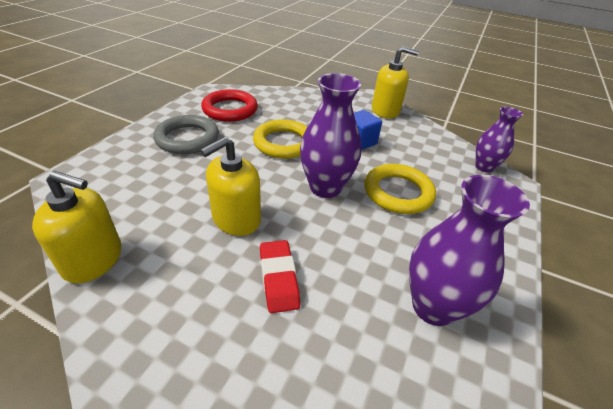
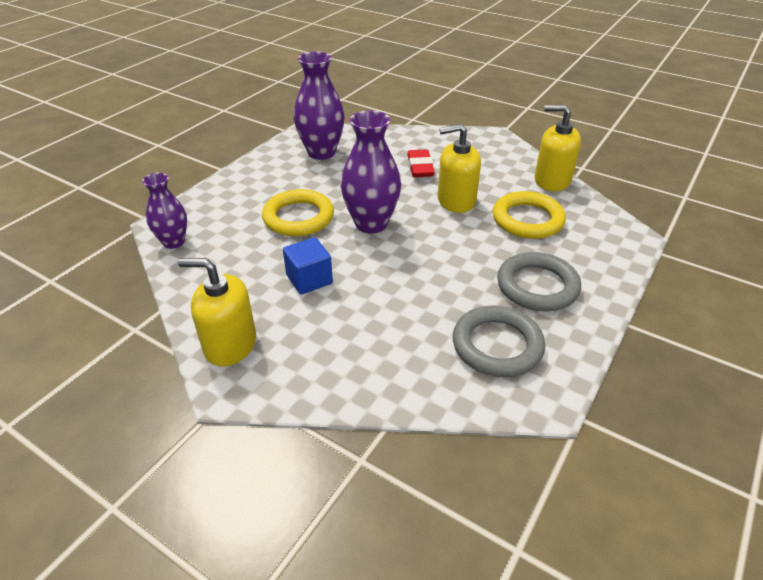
camera: 170 degrees left, 0 degrees up
(230, 109) = (497, 345): red ring -> grey ring
(236, 219) = (456, 201): yellow soap dispenser -> yellow soap dispenser turned 150 degrees counterclockwise
(284, 143) = (411, 278): yellow ring -> yellow ring (527, 219)

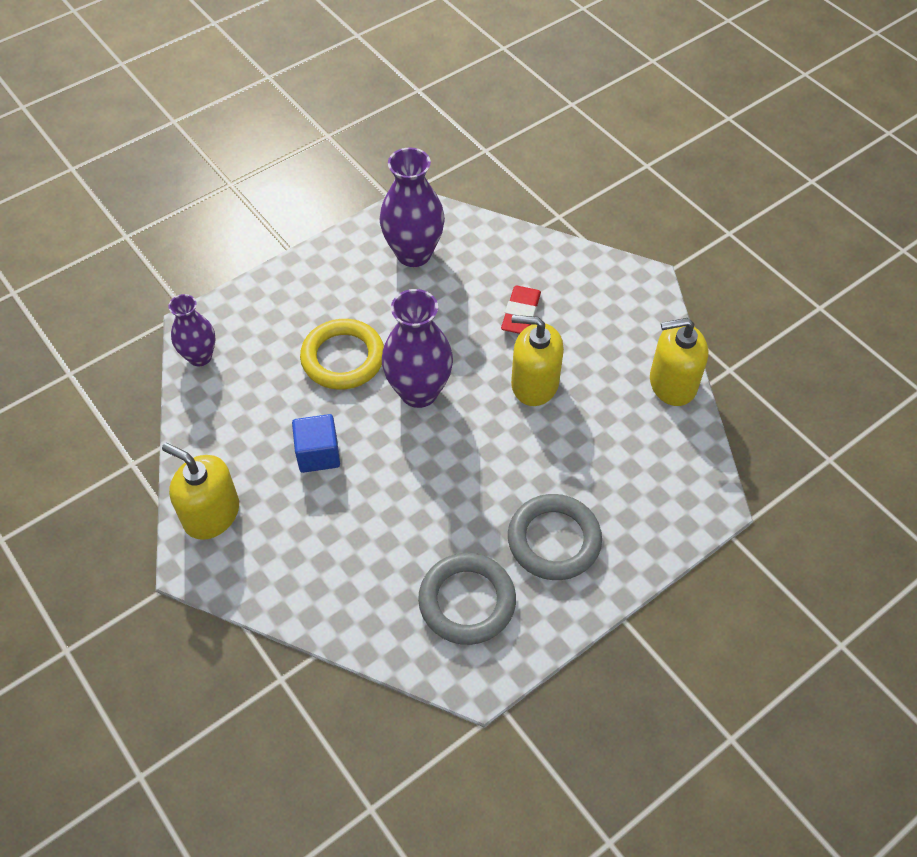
camera: 20 degrees right, 15 degrees up
(527, 219) = (602, 439): yellow ring -> none
(552, 180) = (672, 383): yellow soap dispenser -> yellow soap dispenser turned 45 degrees counterclockwise

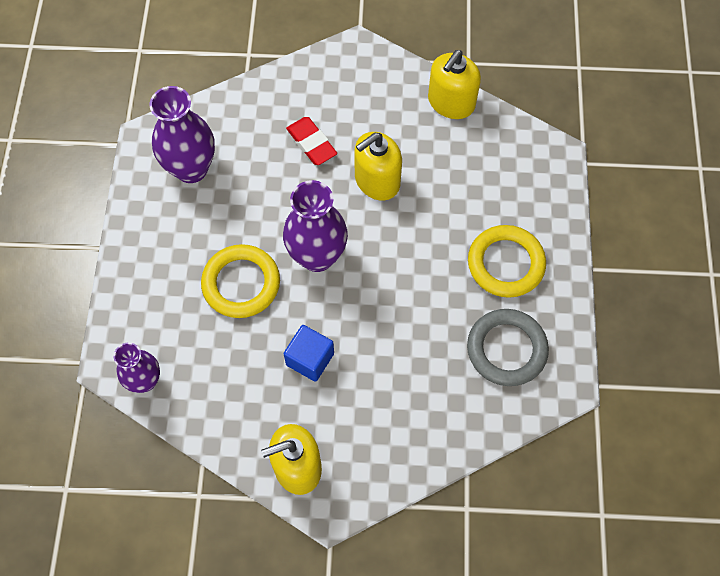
camera: 50 degrees left, 10 degrees up
(554, 540) = (505, 263): grey ring -> yellow ring

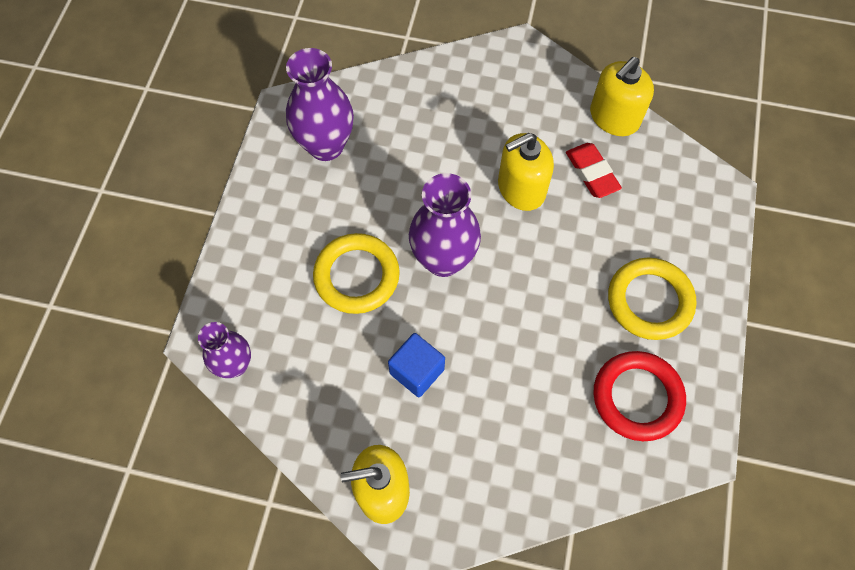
camera: 10 degrees right, 0 degrees up
(311, 143) = (457, 138): red eraser -> red eraser (592, 173)
(506, 349) = (637, 397): grey ring -> red ring

